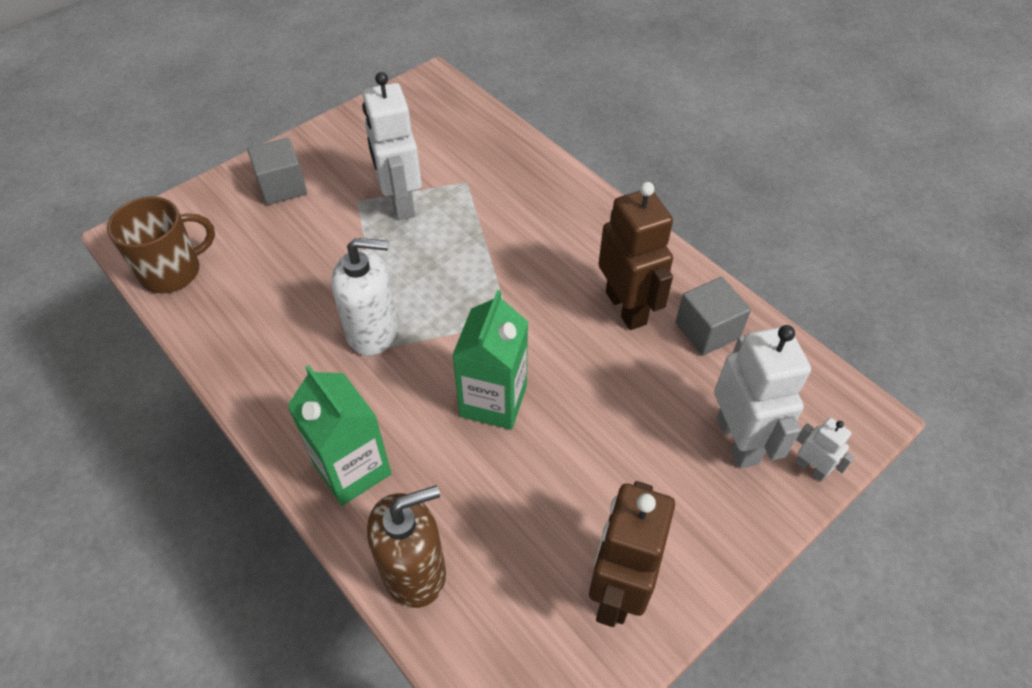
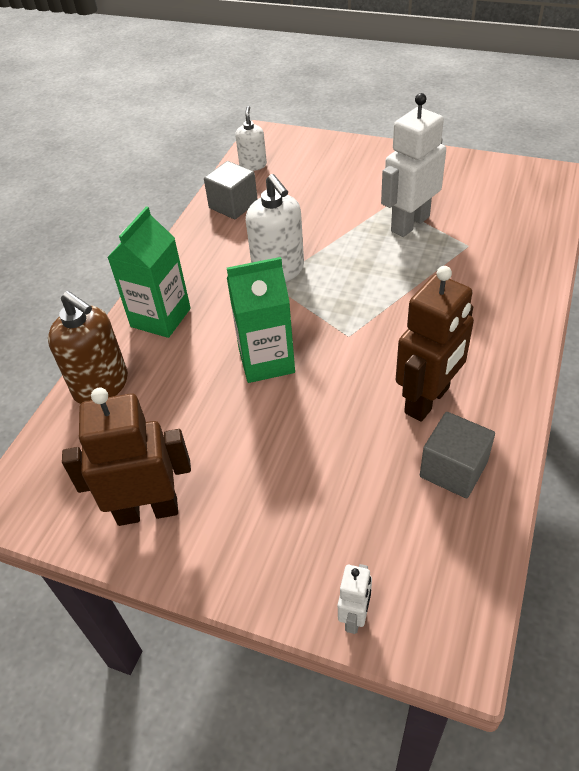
camera: 65 degrees right, 5 degrees down
(172, 272) = (253, 165): brown mug -> white soap dispenser
(282, 187) = (366, 167): grey cube -> grey cube (233, 205)
(738, 440) = (345, 542): white robot -> none

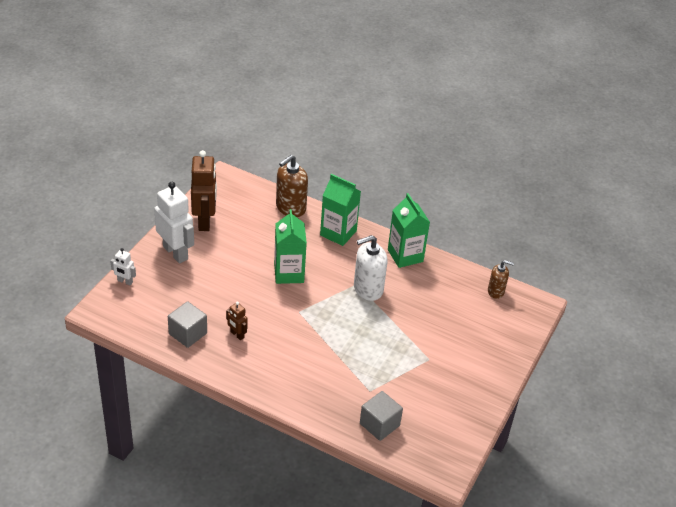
camera: 90 degrees right, 5 degrees down
(201, 244) = (405, 256): none -> green carton
(233, 205) = (445, 275): grey cube -> grey cube (379, 424)
(253, 165) = (496, 291): white soap dispenser -> brown soap dispenser
(409, 224) = (402, 364): white robot -> white robot (176, 253)
(427, 400) = (237, 335): brown robot -> brown robot, size x0.48

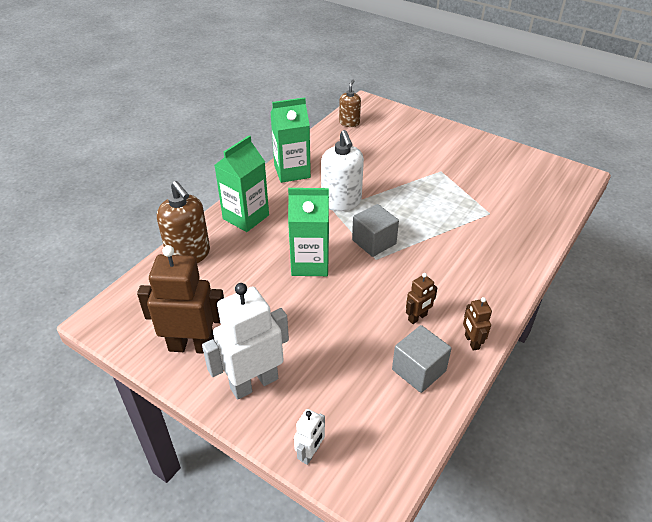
camera: 80 degrees left, 0 degrees up
(215, 364) = (471, 342): none -> brown robot
(379, 424) = (534, 210): grey cube -> grey cube (374, 242)

